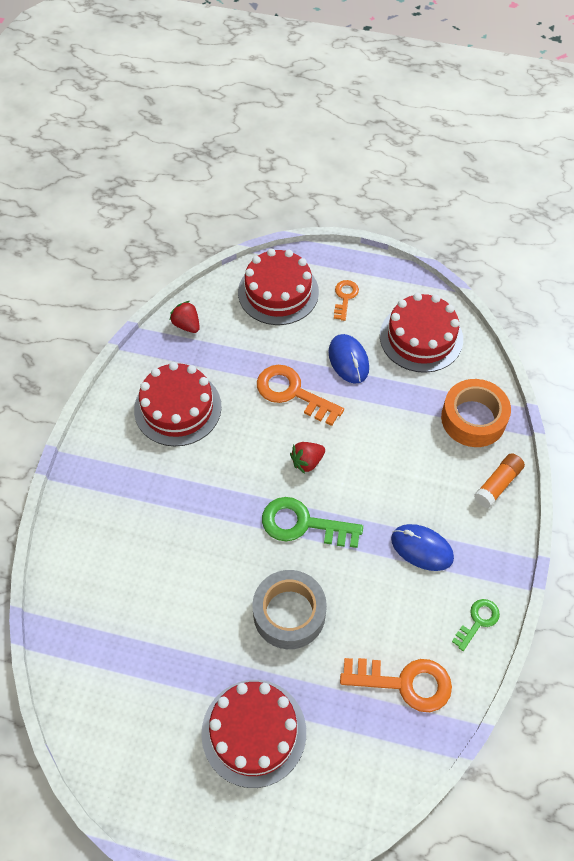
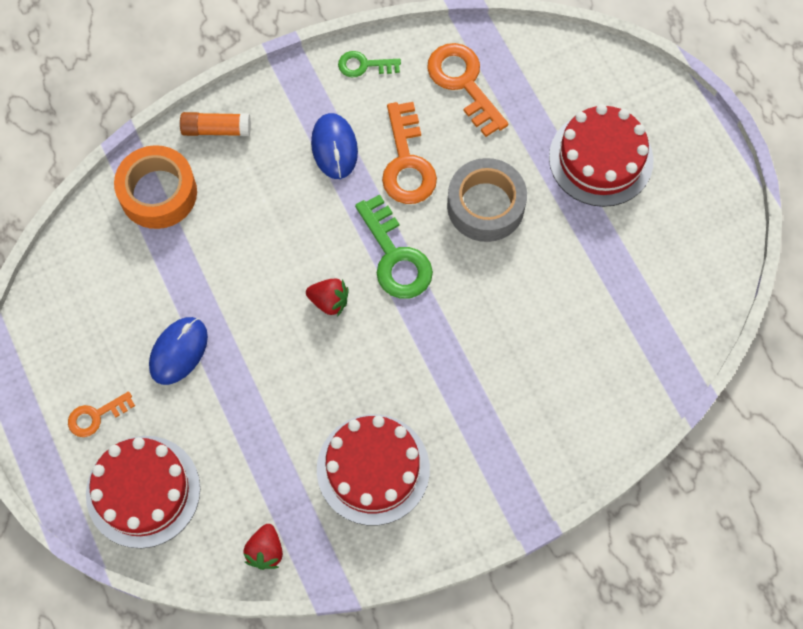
camera: 130 degrees left, 10 degrees up
(292, 393) = (263, 374): orange key -> orange key (407, 163)
(421, 337) = (92, 303): red cake -> none

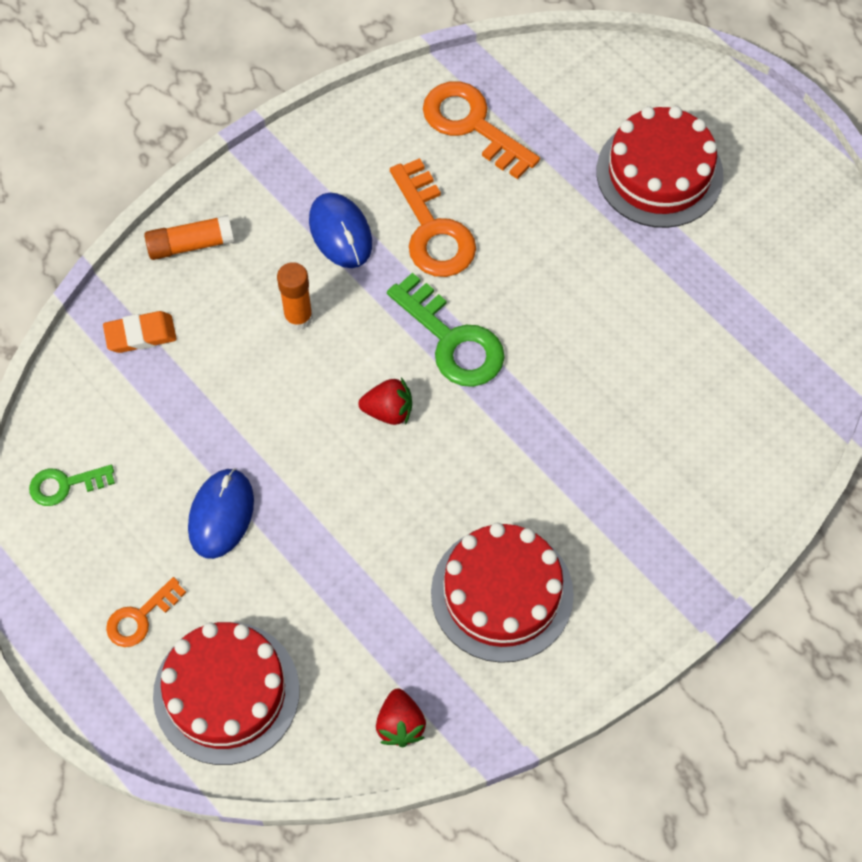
camera: 15 degrees left, 5 degrees down
(158, 193) = (140, 335): orange tape -> orange eraser
(282, 209) = (298, 317): none -> orange glue stick
(364, 65) = (347, 131): green key -> green key (65, 485)
(485, 206) = (541, 257): grey tape -> none

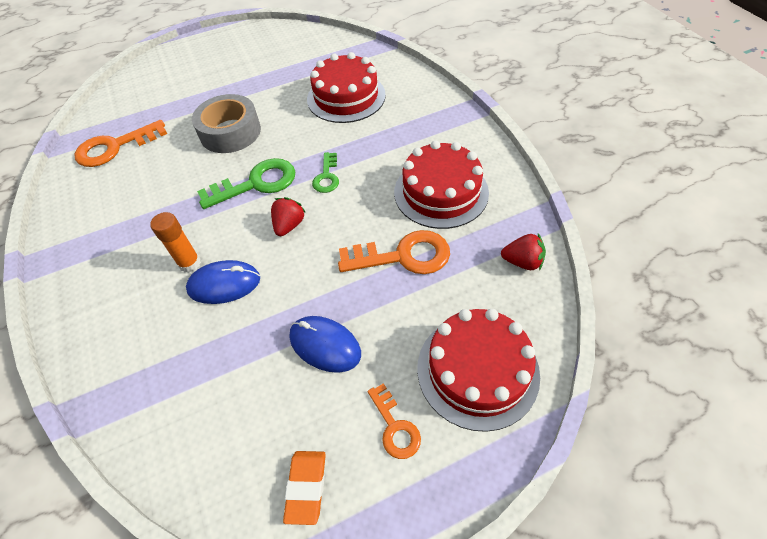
camera: 70 degrees left, 10 degrees down
(65, 485) = (245, 471): green key -> green key (327, 177)
(140, 335) = (137, 377): orange eraser -> orange eraser (306, 487)
(190, 244) = (83, 323): orange glue stick -> none
(340, 232) = (141, 226): blue mouse -> blue mouse (224, 284)
(433, 230) = (173, 178): orange key -> orange key (403, 256)
(547, 262) = (230, 132): none -> grey tape
(659, 173) = (206, 79): red cake -> red cake (346, 97)

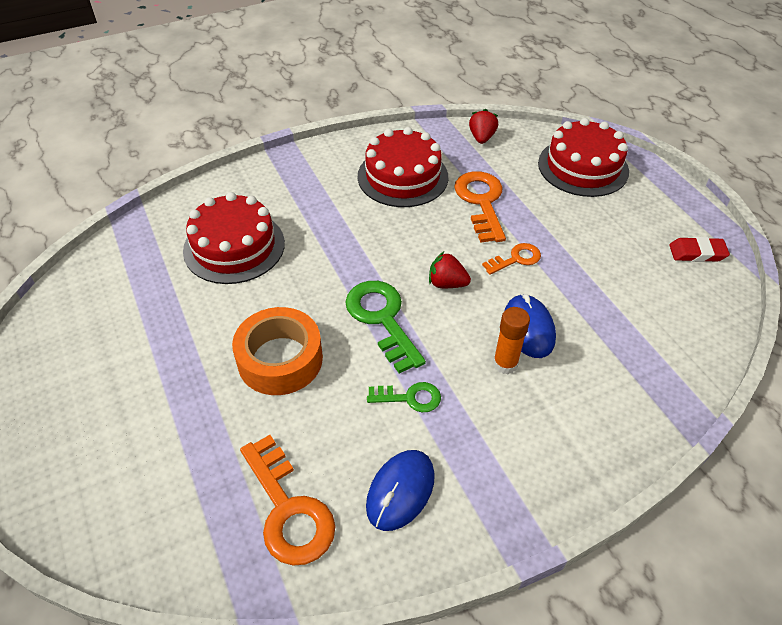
camera: 95 degrees left, 5 degrees down
(230, 132) = (280, 359): grey tape -> orange tape
(306, 487) = (697, 253): orange eraser -> red eraser
(325, 345) = (581, 249): blue mouse -> blue mouse (400, 491)
(327, 177) = (375, 257): green key -> green key (410, 398)
(395, 427) = (638, 208): orange key -> orange key (516, 259)

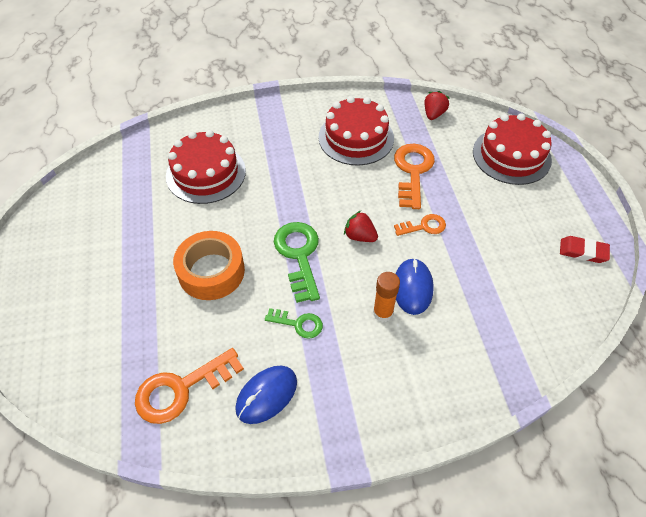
camera: 15 degrees right, 5 degrees up
(288, 510) = (181, 389): orange key -> orange key turned 75 degrees clockwise

